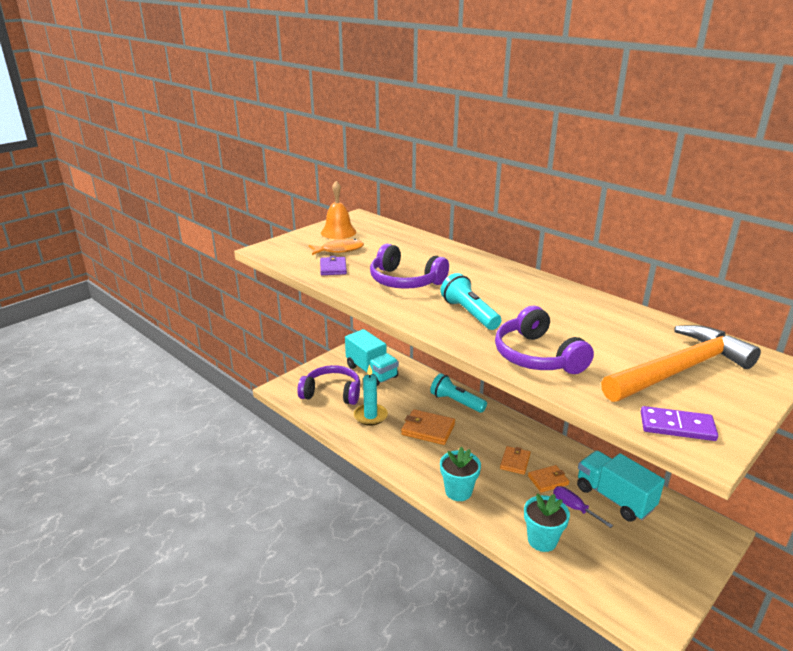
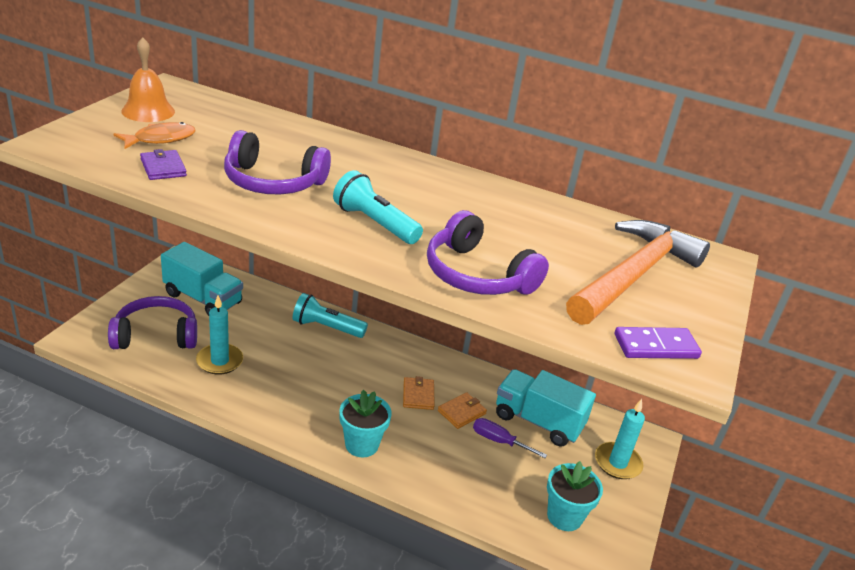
camera: 25 degrees left, 5 degrees up
(428, 429) = (301, 369): orange wallet -> none
(542, 540) = (474, 487): turquoise flower pot -> turquoise flower pot (564, 516)
(681, 545) = (617, 463): none -> turquoise candle

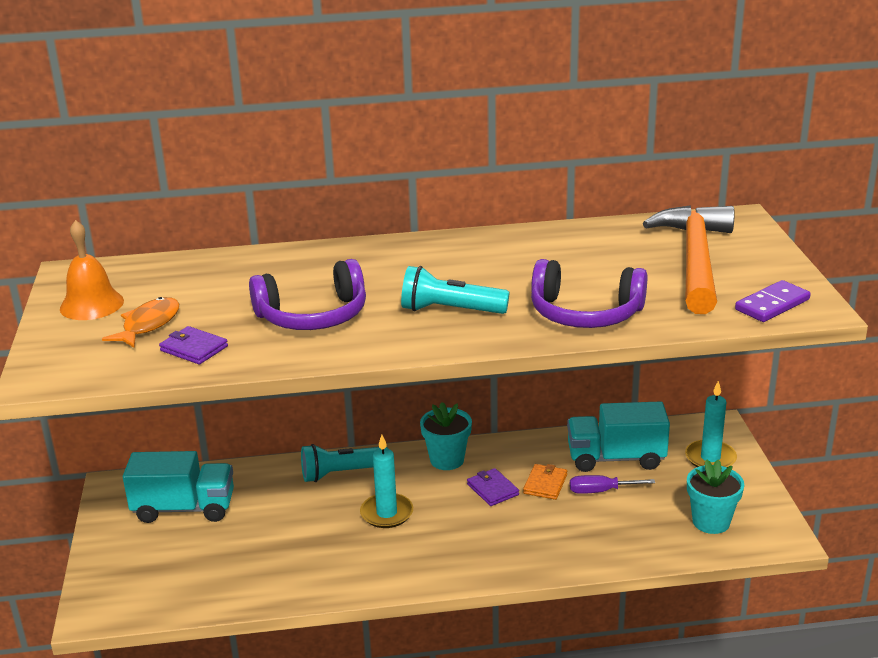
camera: 25 degrees left, 5 degrees down
(156, 335) = (177, 567): purple headphones -> none
(219, 361) = (272, 556): turquoise candle -> turquoise candle (386, 513)
(362, 444) = (488, 556): turquoise flower pot -> turquoise flower pot (447, 460)
(418, 395) = (492, 489): orange wallet -> purple wallet

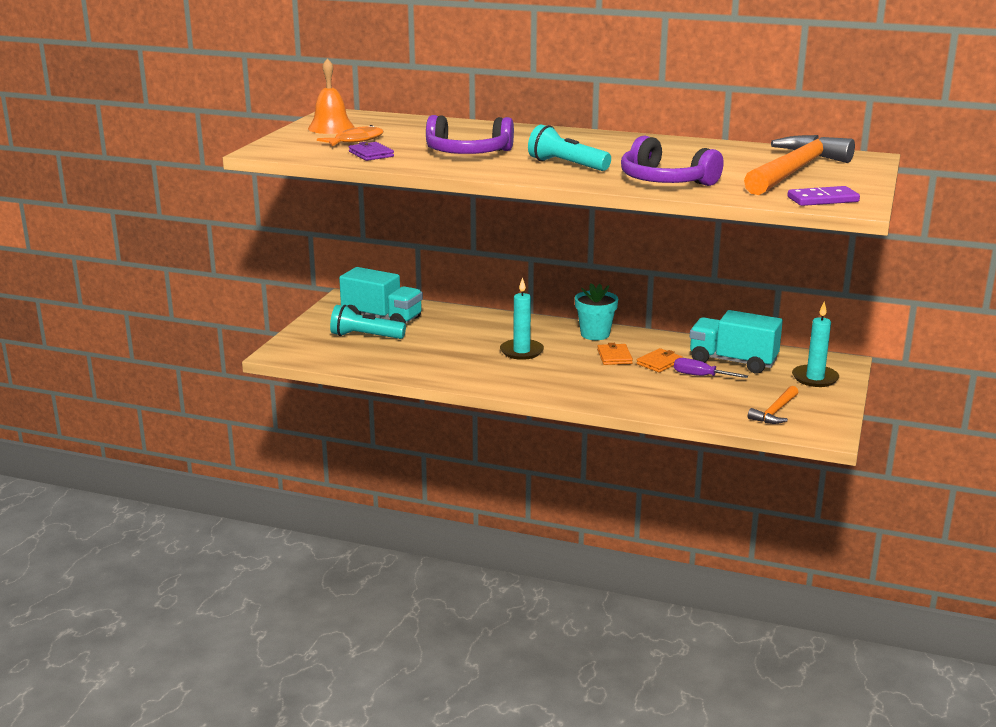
camera: 25 degrees right, 5 degrees down
(342, 473) = (509, 325): turquoise flashlight -> turquoise flashlight (365, 336)
(492, 489) = (614, 357): purple wallet -> orange wallet
(711, 522) = (775, 412): turquoise flower pot -> orange hammer

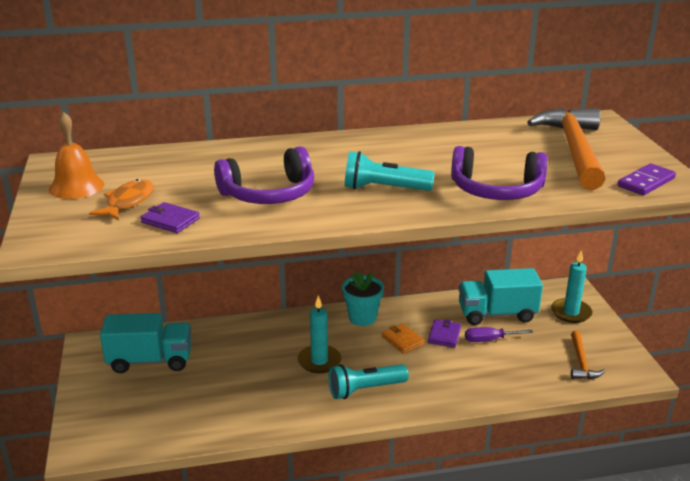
camera: 30 degrees left, 5 degrees up
(365, 336) = (153, 392): turquoise flashlight -> turquoise flashlight (365, 390)
(659, 363) = (444, 335): orange wallet -> purple wallet

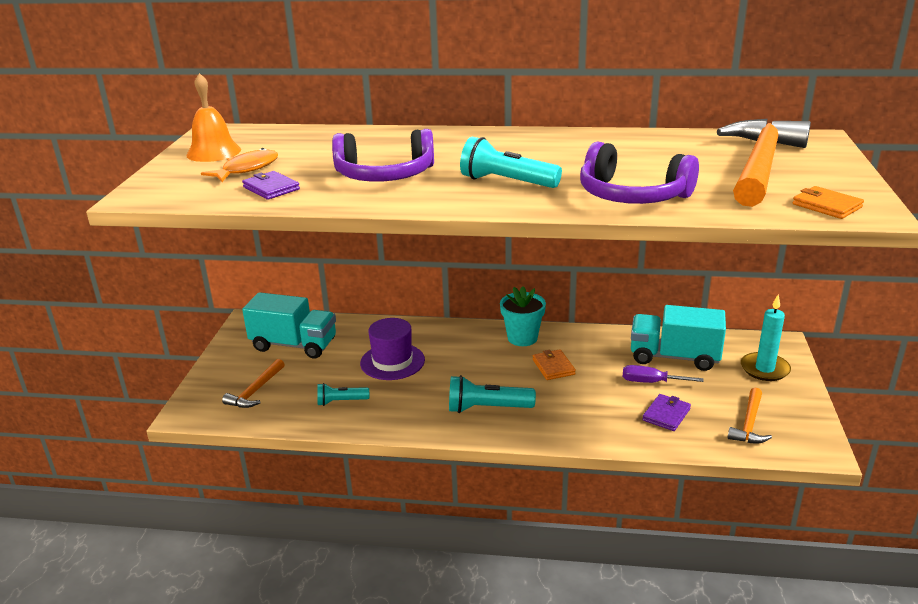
camera: 20 degrees right, 0 degrees up
(137, 414) = (255, 391): none -> orange hammer
(228, 409) = (341, 401): none -> turquoise flashlight
(256, 361) = (392, 361): none -> purple hat
(319, 361) = (455, 372): turquoise candle -> none
(444, 335) = (602, 369): purple wallet -> purple wallet (666, 414)
(646, 182) = (826, 206): purple domino -> orange wallet

